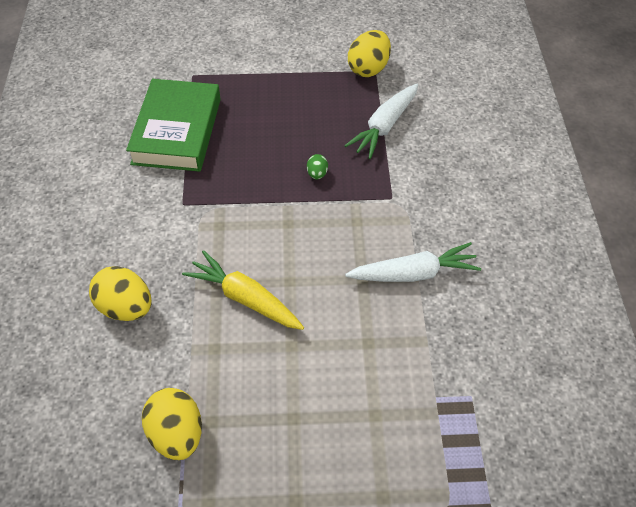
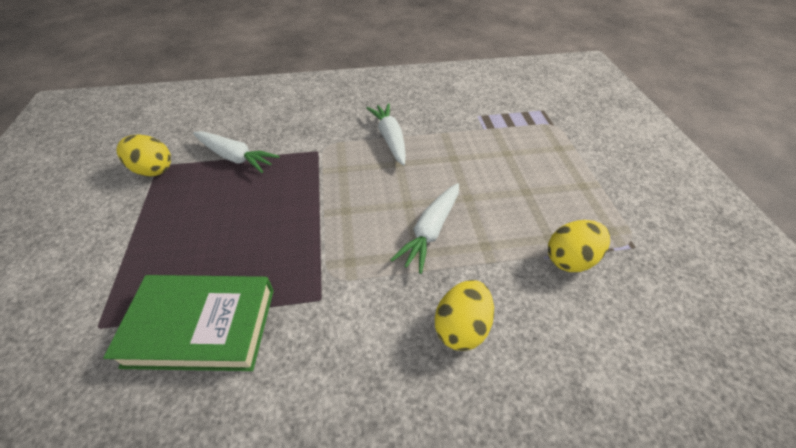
camera: 95 degrees left, 5 degrees down
(245, 298) = (430, 231): yellow carrot -> white carrot
(317, 174) = (287, 196): green egg -> none

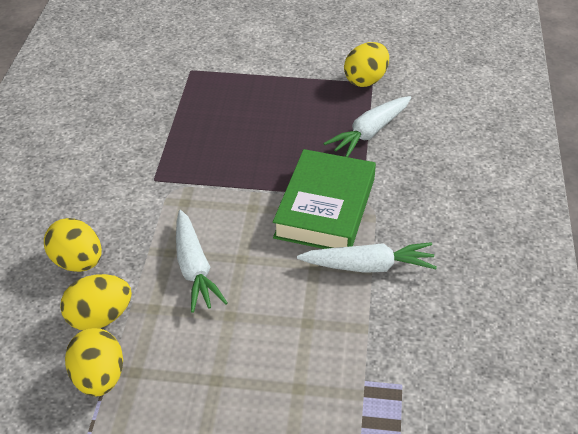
camera: 105 degrees right, 5 degrees down
(201, 326) = (164, 116): green book -> green book (325, 208)
(430, 231) = (194, 268): white carrot -> white carrot turned 150 degrees counterclockwise
(515, 281) = (99, 318): none -> yellow egg

